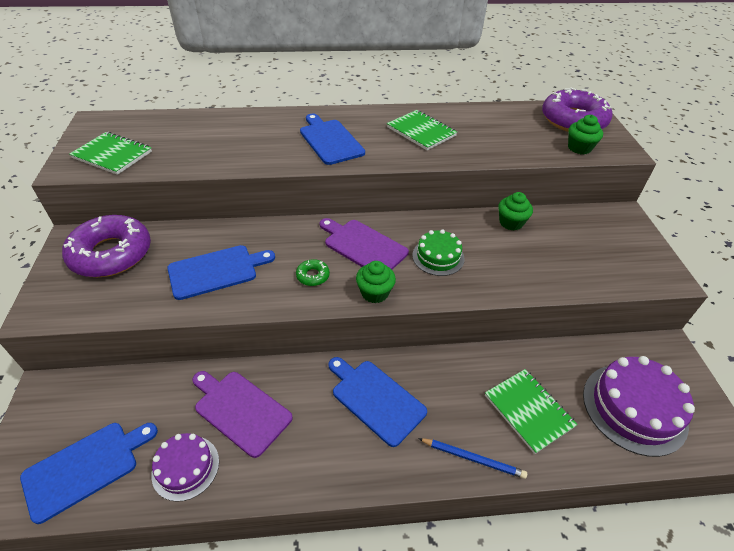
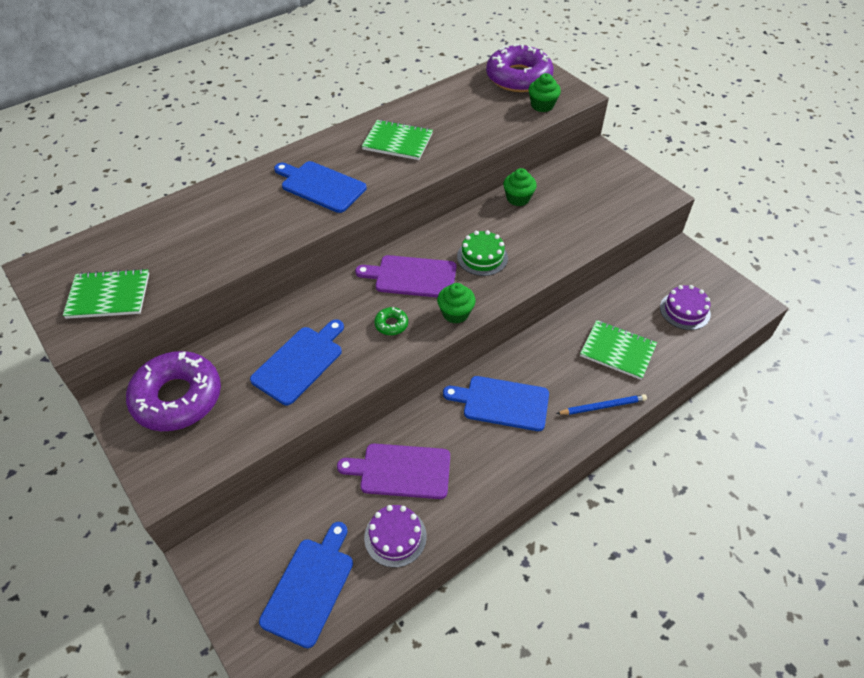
camera: 30 degrees left, 5 degrees up
(634, 408) = (685, 311): purple cake -> purple cake, size x0.59

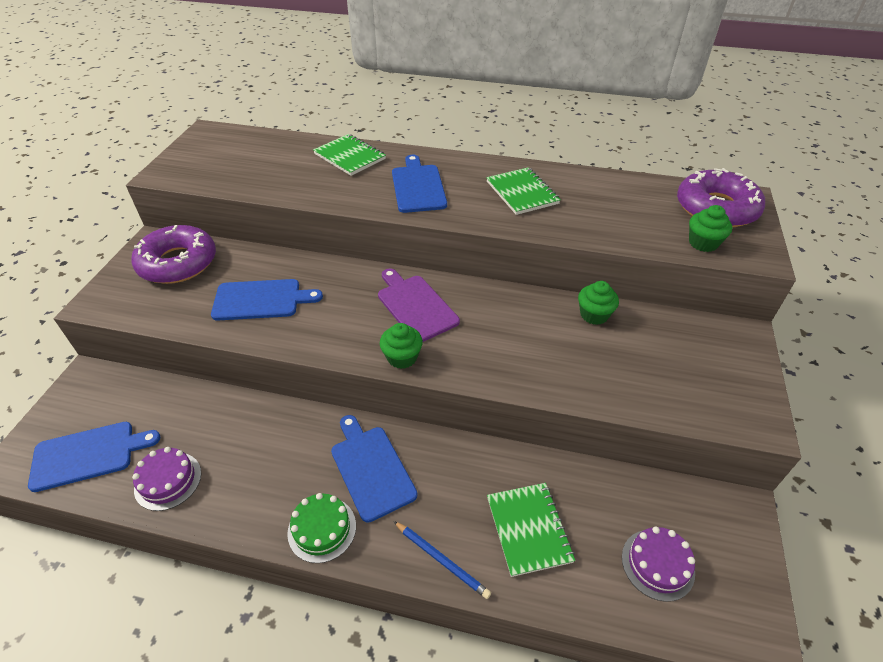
camera: 50 degrees right, 5 degrees down
(109, 295) = (206, 167): green notebook -> green notebook (350, 156)
(391, 324) = (349, 325): green donut -> none
(401, 471) = (238, 442): purple cutting board -> none
(482, 257) = (489, 335): green cake -> green cake (322, 529)

